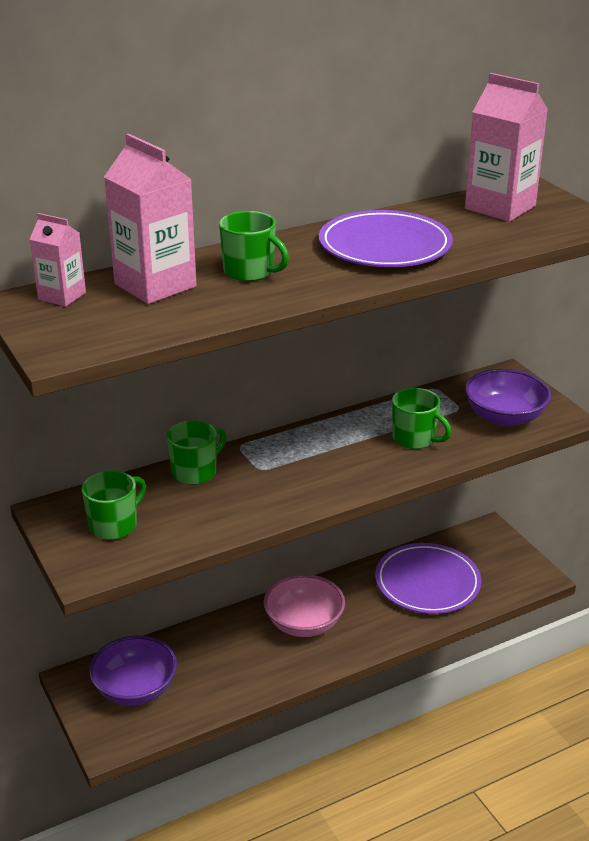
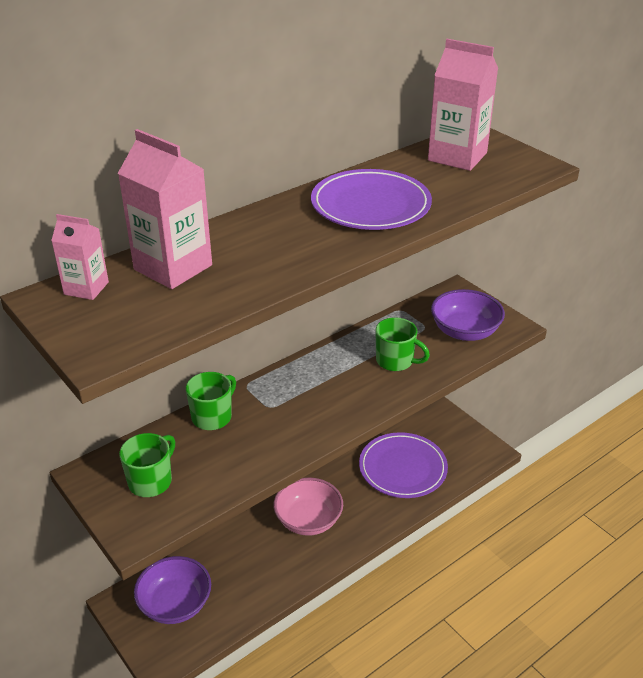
camera: 10 degrees left, 5 degrees up
(250, 272) = (257, 244): green mug -> none

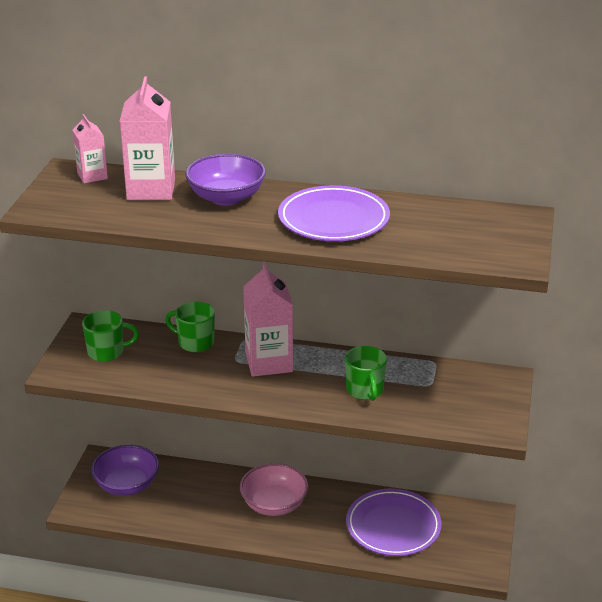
camera: 50 degrees right, 5 degrees down
(213, 417) = (195, 342): green mug -> green mug turned 150 degrees counterclockwise
(457, 156) = (470, 223): pink carton -> pink carton (269, 362)
(465, 331) = (454, 407): purple bowl -> purple bowl (226, 198)

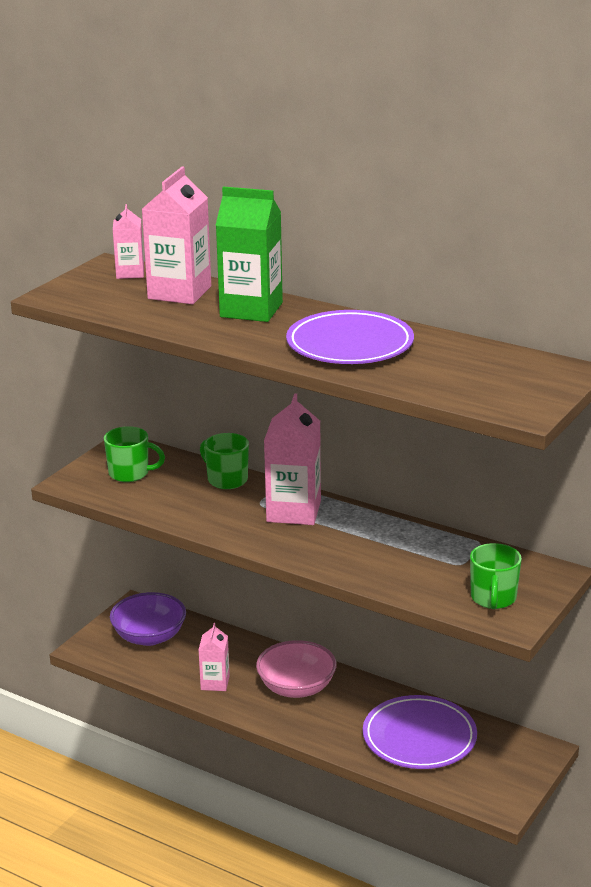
camera: 20 degrees right, 5 degrees down
(204, 515) = (215, 683): none -> pink carton
(226, 198) = (251, 310): purple bowl -> green carton
(365, 390) = (382, 557): green mug -> green mug (493, 598)

